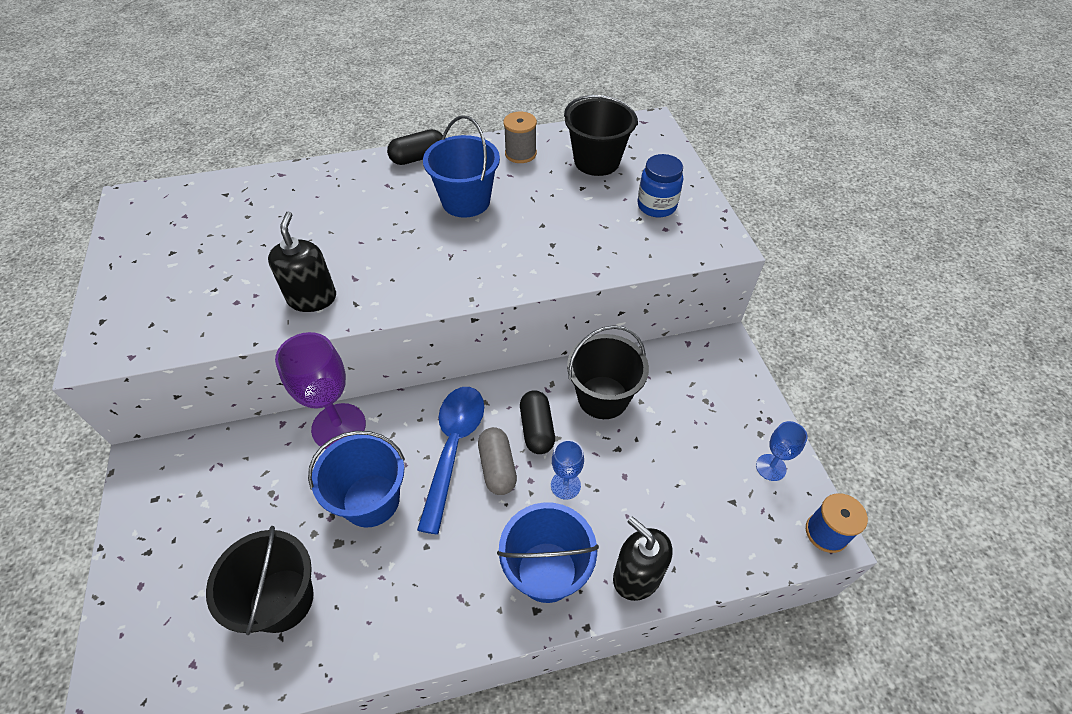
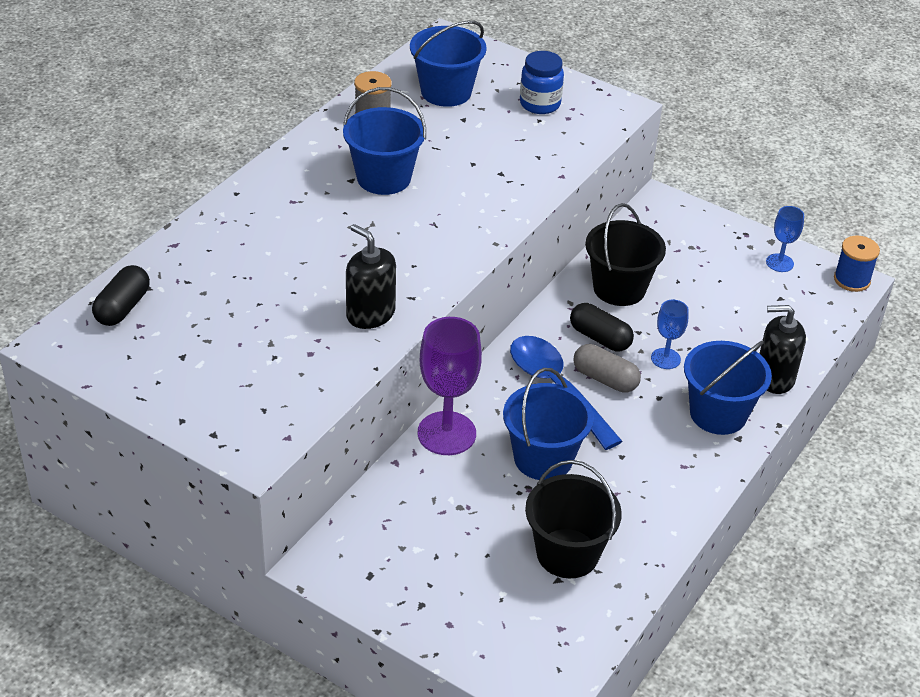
camera: 45 degrees left, 10 degrees down
(418, 158) = (285, 165): black capsule -> black capsule (123, 307)
(597, 161) = (446, 92): black bucket -> blue bucket

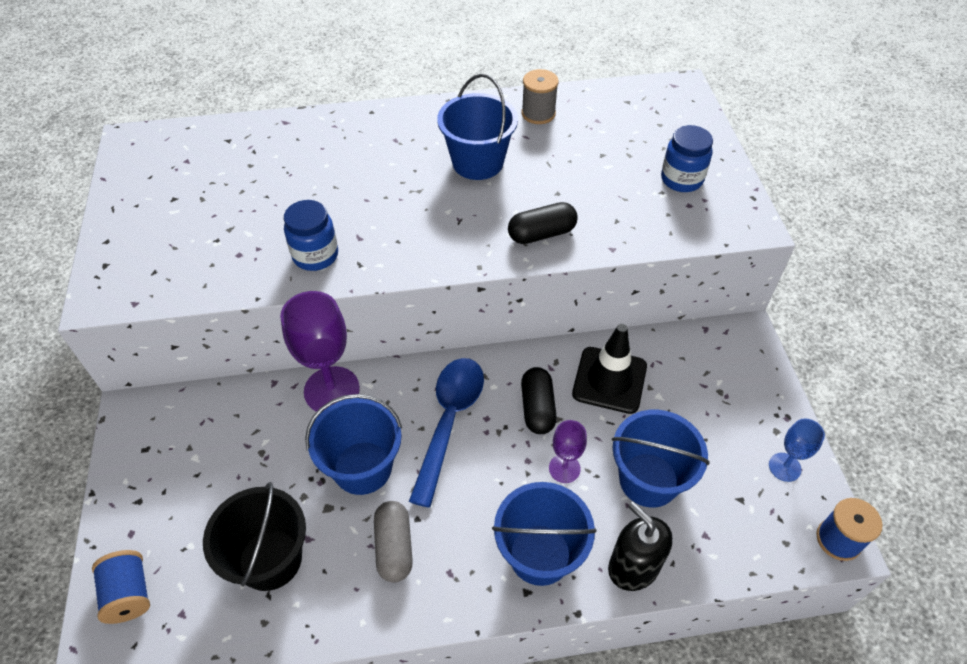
camera: 50 degrees right, 10 degrees up
(123, 307) = (196, 143): black capsule -> black capsule (541, 234)
(370, 314) = (315, 255): black soap dispenser -> blue jar
(446, 92) = (620, 126): blue bucket -> blue bucket (648, 480)
(508, 651) = (129, 594): none -> blue spool
(605, 379) = (494, 444): grey capsule -> grey capsule (394, 547)
(619, 288) = (609, 380): black bucket -> black traffic cone
(665, 358) = (564, 468): blue goblet -> purple goblet

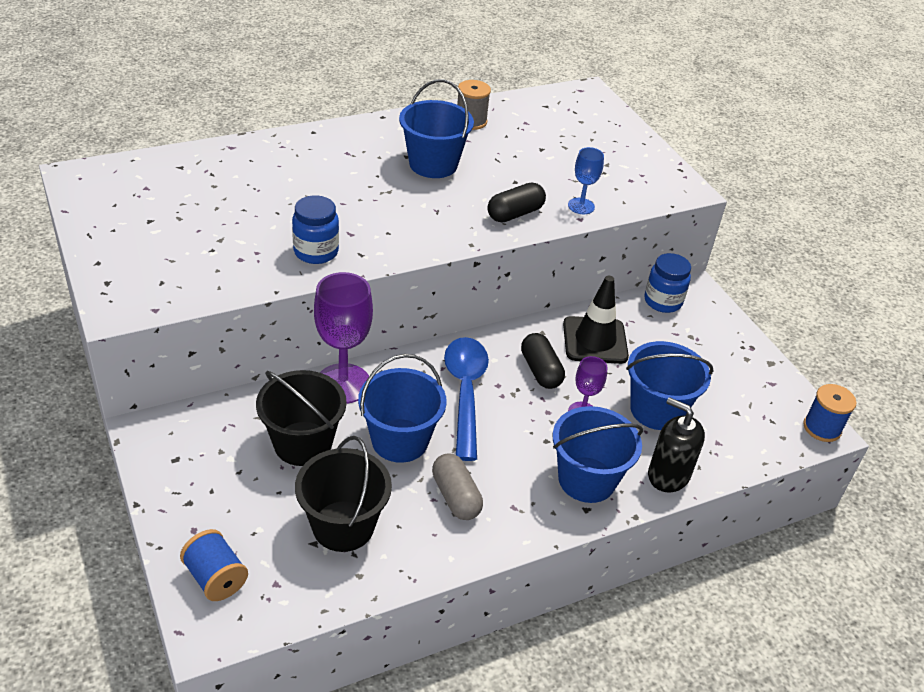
camera: 20 degrees left, 10 degrees down
(267, 453) = (303, 443): none -> black bucket
(681, 179) = (616, 161): blue jar -> blue jar (662, 301)
(784, 467) = (762, 383): blue goblet -> blue goblet (581, 206)

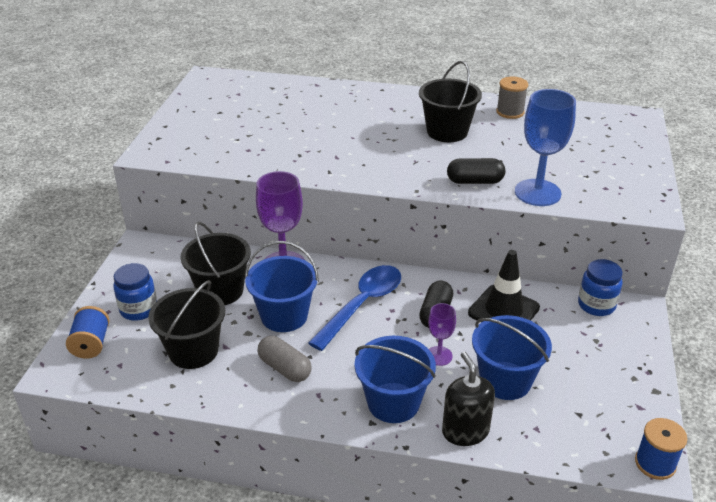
camera: 40 degrees right, 5 degrees down
(316, 252) = (300, 160): blue jar -> blue jar (138, 309)
(433, 164) = (447, 132): blue bucket -> black bucket
(456, 496) = (285, 368): grey capsule -> grey capsule turned 60 degrees counterclockwise
(581, 206) = (537, 193): blue goblet -> blue goblet, size x1.87

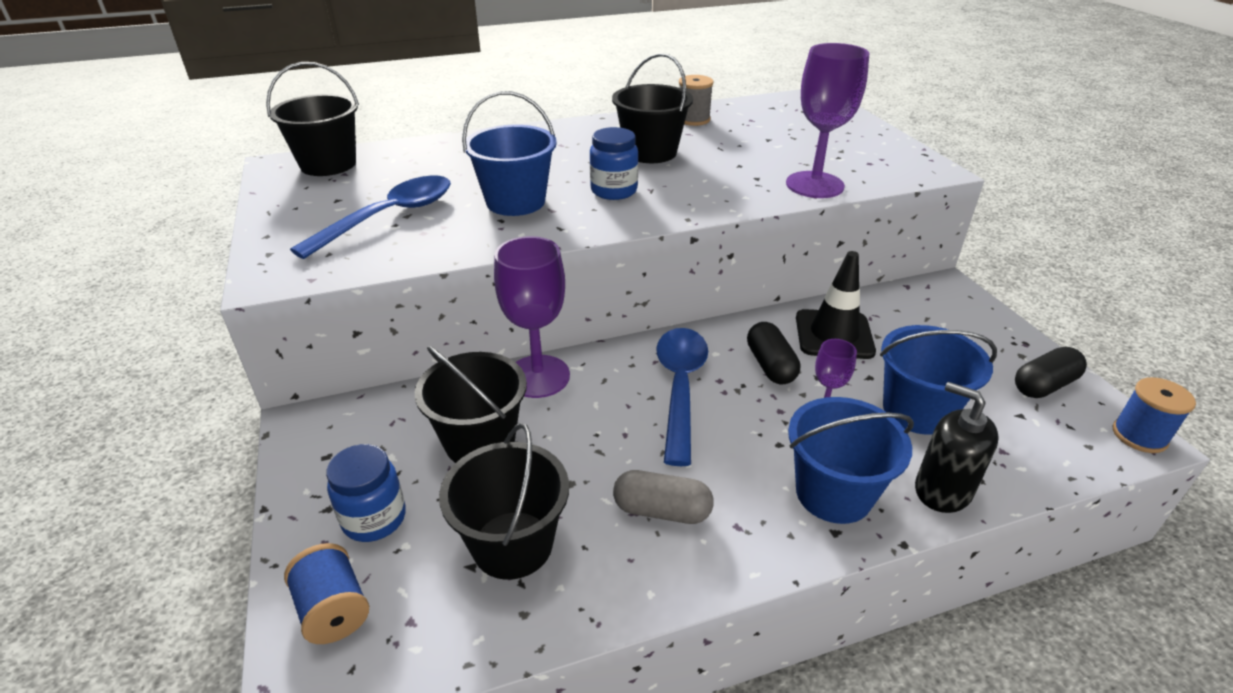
camera: 30 degrees left, 0 degrees up
(234, 84) = (328, 164): none -> black bucket
(238, 133) = (389, 217): none -> blue spoon
(284, 316) = (597, 440): blue bucket -> blue bucket (515, 202)
(475, 181) = (739, 192): black capsule -> black capsule (1044, 385)
(537, 193) = (814, 185): blue goblet -> purple goblet
(596, 305) = (910, 296): blue jar -> blue jar (614, 191)

